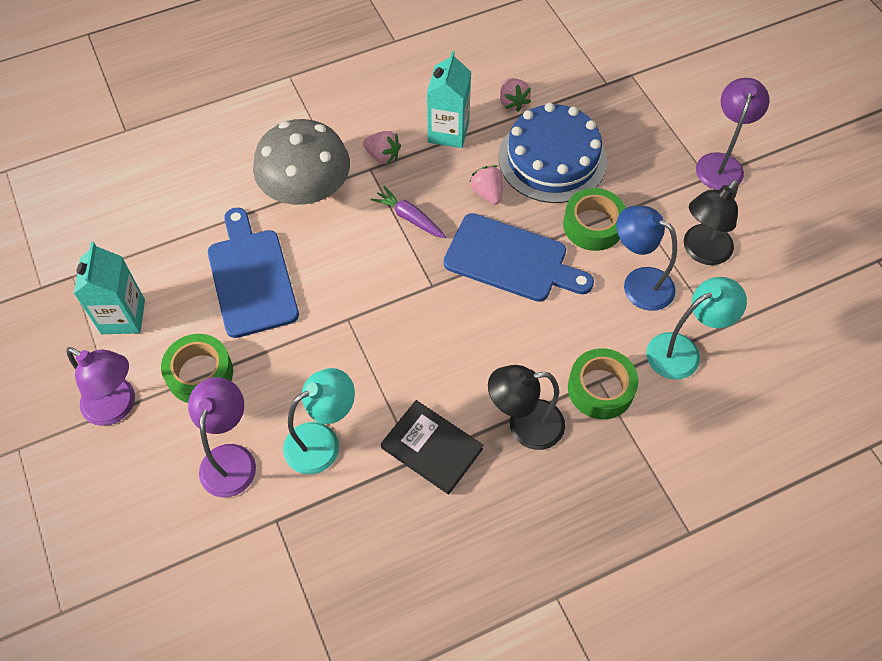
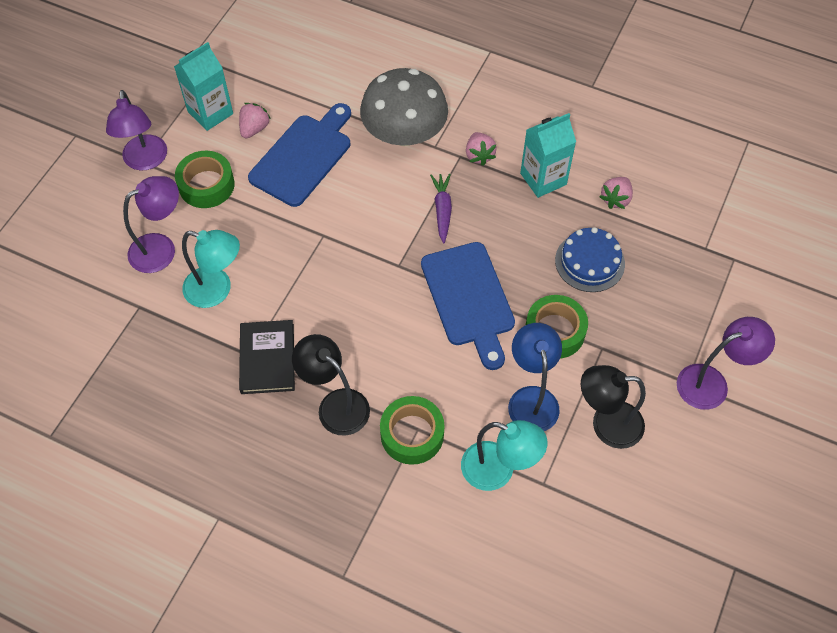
camera: 50 degrees right, 0 degrees up
(487, 193) = (513, 242): pink strawberry -> pink strawberry (254, 128)
(552, 159) = (589, 262): blue cake -> blue cake, size x0.64

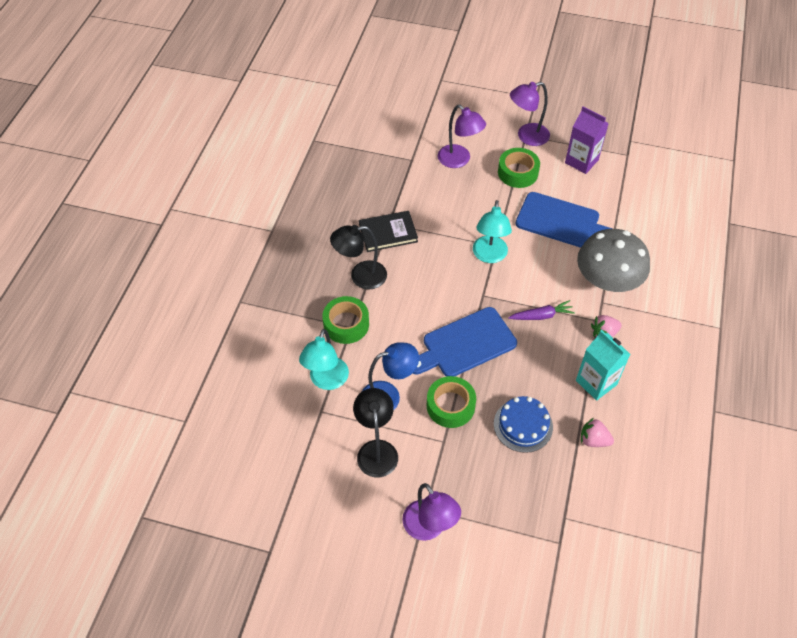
camera: 80 degrees right, 5 degrees down
(210, 113) = (581, 161): turquoise carton -> purple carton
(217, 290) = (434, 196): turquoise lamp -> turquoise lamp (489, 256)
(254, 128) = (576, 188): pink strawberry -> none
(335, 404) = (361, 276): black lamp -> black lamp turned 135 degrees counterclockwise

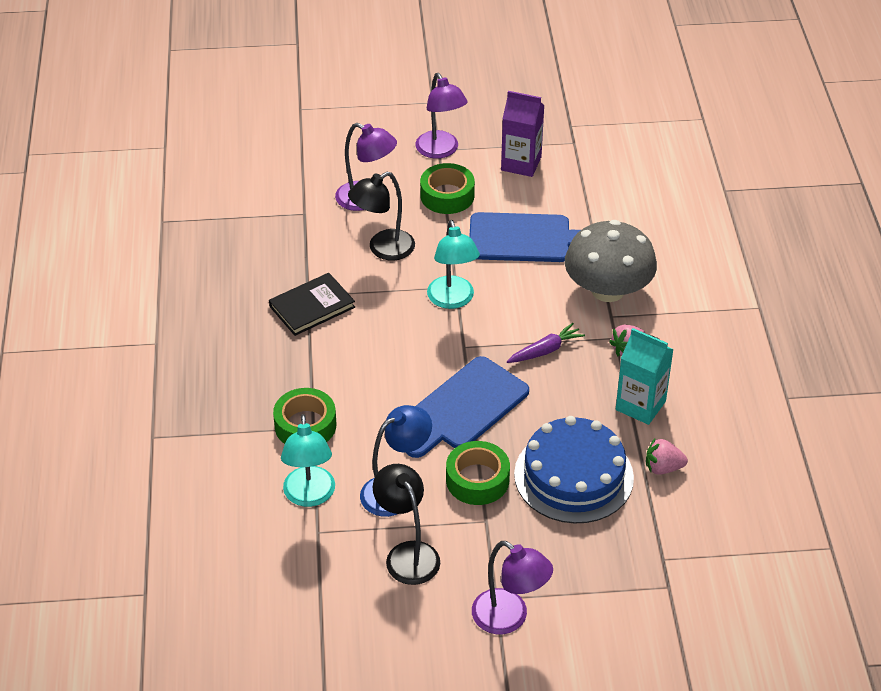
camera: 20 degrees left, 10 degrees down
(361, 276) = (299, 366): black lamp -> black lamp (383, 249)
(523, 425) = (573, 476): blue cake -> blue cake, size x1.57
(527, 136) = (440, 151): purple lamp -> purple lamp turned 75 degrees counterclockwise

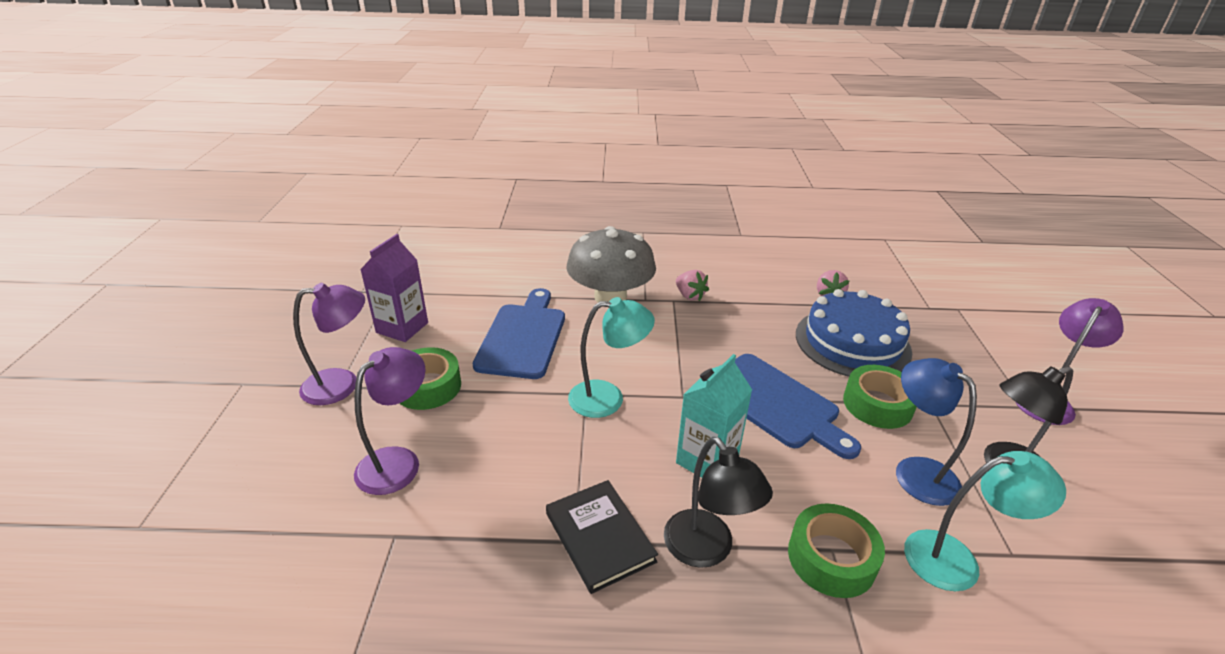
camera: 85 degrees left, 10 degrees down
(383, 249) = (503, 451): black lamp -> black lamp (706, 550)
(545, 350) = (689, 341): purple carrot -> none
(640, 405) = (758, 297): turquoise carton -> turquoise carton (707, 460)

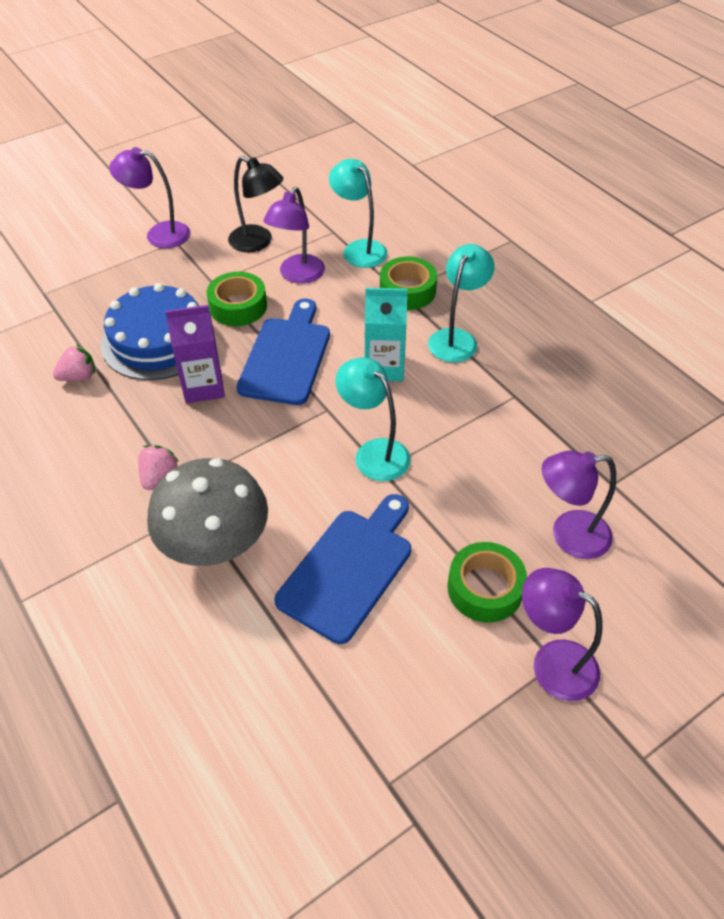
camera: 125 degrees left, 15 degrees up
(402, 328) = (434, 695): purple carton -> purple carton (203, 386)
(523, 337) = (349, 569): blue cutting board -> blue cutting board turned 150 degrees clockwise
(600, 537) = (499, 386): black book -> none
(706, 550) = (456, 338): black lamp -> turquoise lamp
(916, 471) = (297, 275): blue lamp -> purple lamp

